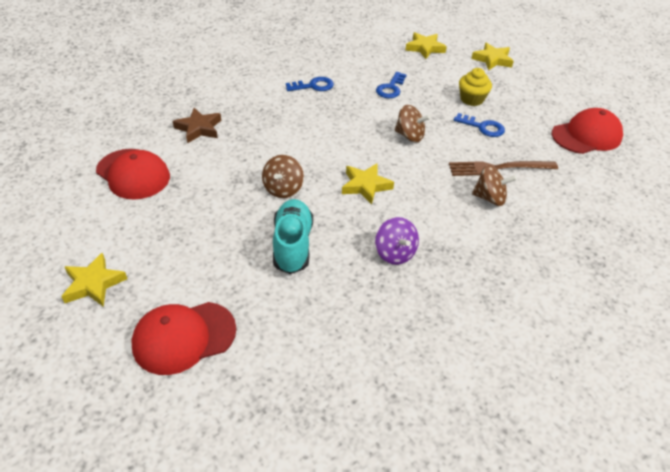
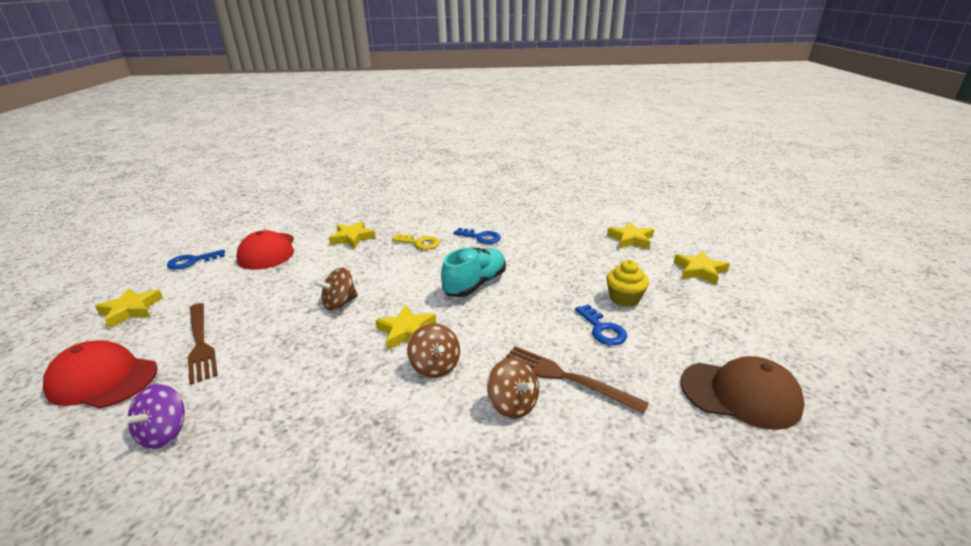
camera: 40 degrees right, 15 degrees down
(199, 128) = (352, 238): brown star -> yellow star
(219, 272) = (200, 343): none -> brown fork
(269, 110) = (419, 243): none -> yellow key
(292, 245) = (277, 351): turquoise shoe -> turquoise shoe (475, 284)
(391, 88) = (548, 261): blue key -> blue key (192, 261)
(395, 253) = (340, 406): purple spinning top -> purple spinning top (165, 432)
(410, 136) = (510, 306): brown spinning top -> brown spinning top (435, 366)
(586, 135) = (740, 394): red cap -> brown cap

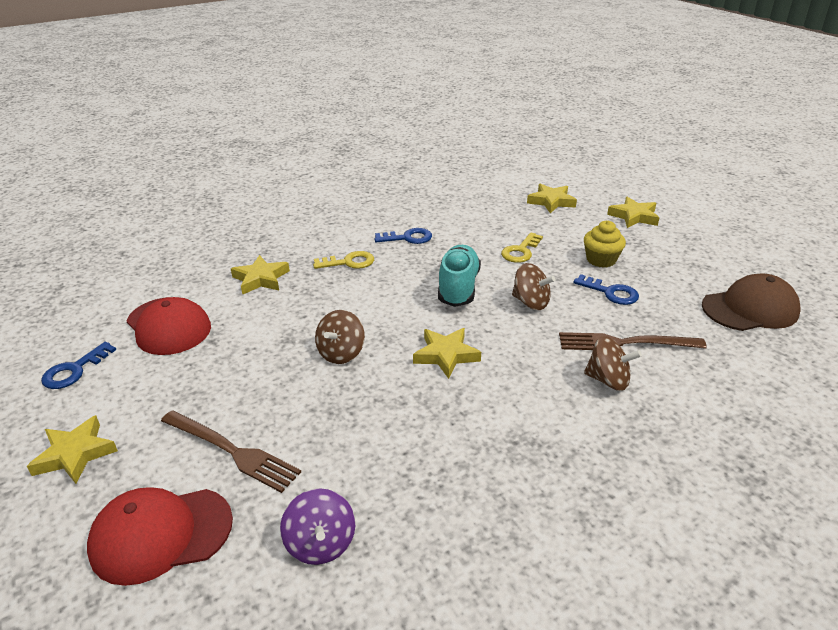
camera: 30 degrees left, 5 degrees up
(435, 366) = (510, 376): brown spinning top -> brown spinning top (531, 302)
(558, 271) = (521, 251): none -> yellow key

